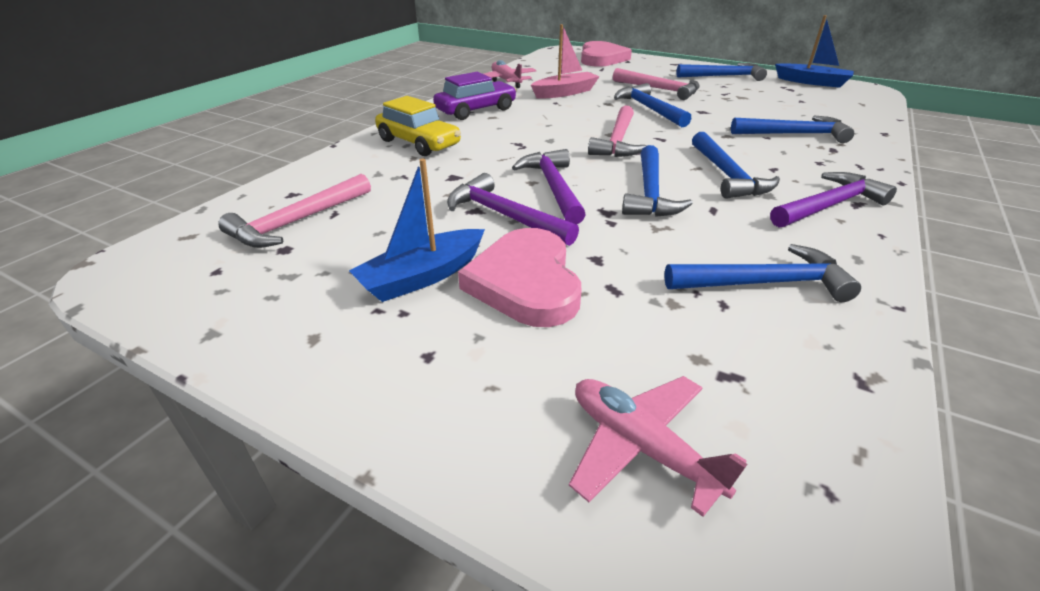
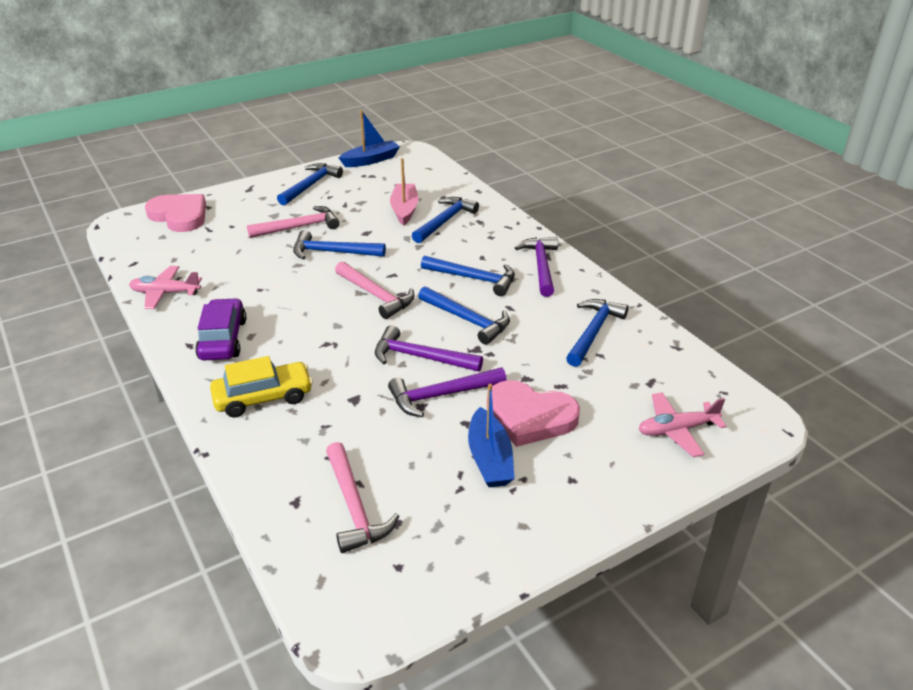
camera: 60 degrees left, 0 degrees up
(565, 93) = (243, 274): pink boat -> pink boat (404, 210)

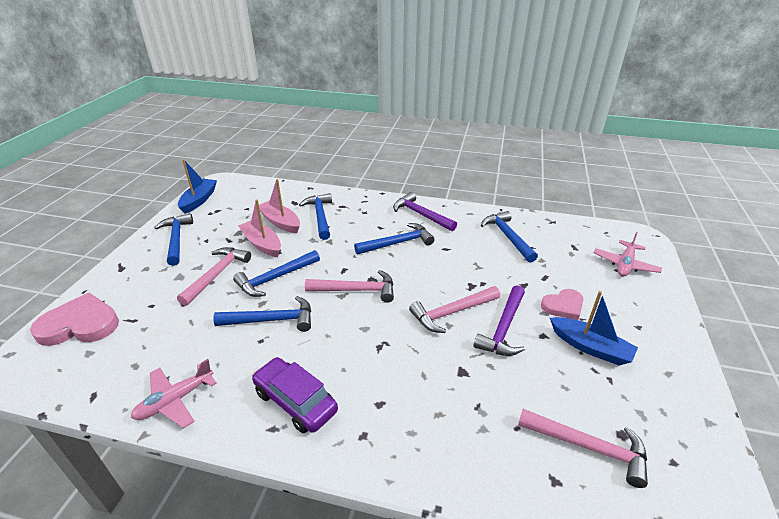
camera: 45 degrees left, 0 degrees up
(263, 397) = (404, 422): yellow car -> none
(363, 220) = (262, 244): none -> pink boat
(420, 357) = (451, 312): purple hammer -> pink hammer
(467, 320) = (437, 271): blue hammer -> blue hammer (272, 320)
(530, 416) = (563, 306): pink heart -> pink heart, size x0.62

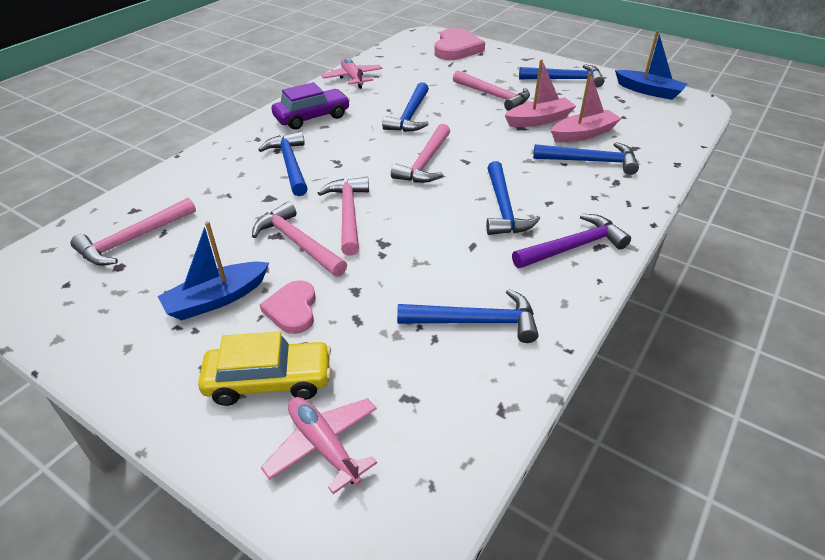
camera: 110 degrees right, 5 degrees up
(275, 278) = (472, 122): blue hammer -> blue hammer (290, 164)
(503, 328) = (298, 242): purple hammer -> pink hammer
(616, 295) = (269, 381): none -> yellow car

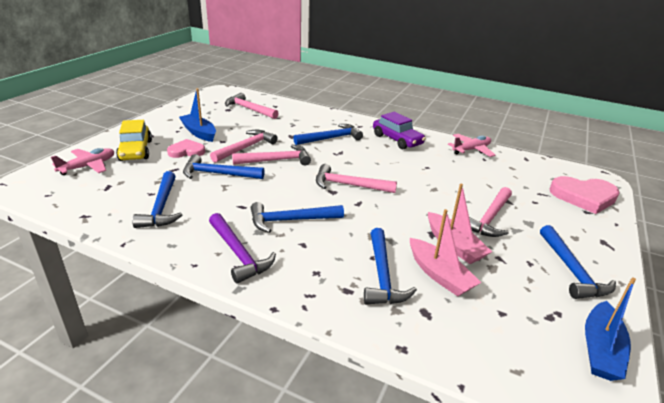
camera: 80 degrees right, 10 degrees down
(410, 116) = (421, 176): blue hammer -> blue hammer (218, 174)

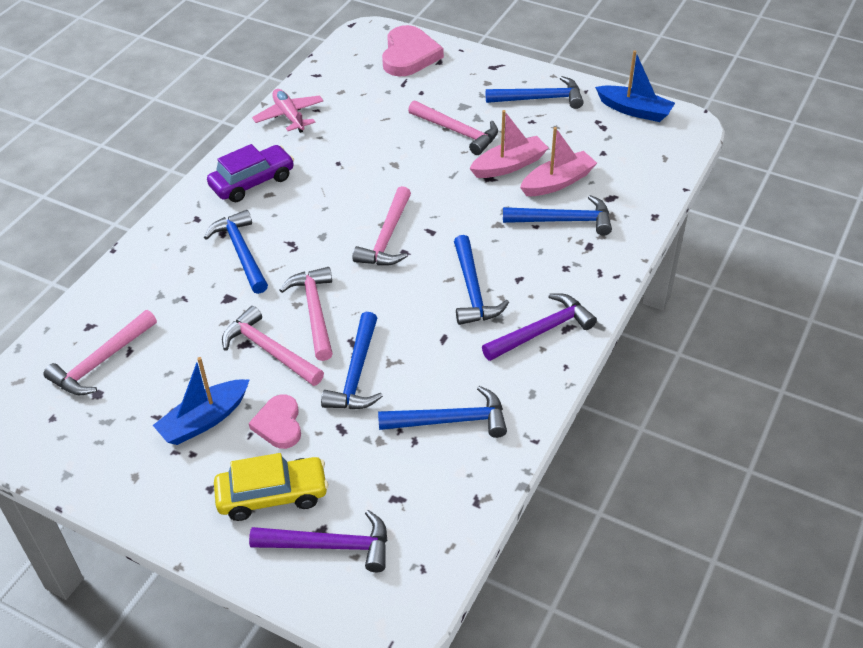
camera: 85 degrees left, 15 degrees up
(88, 166) = (330, 546): pink plane -> purple hammer

